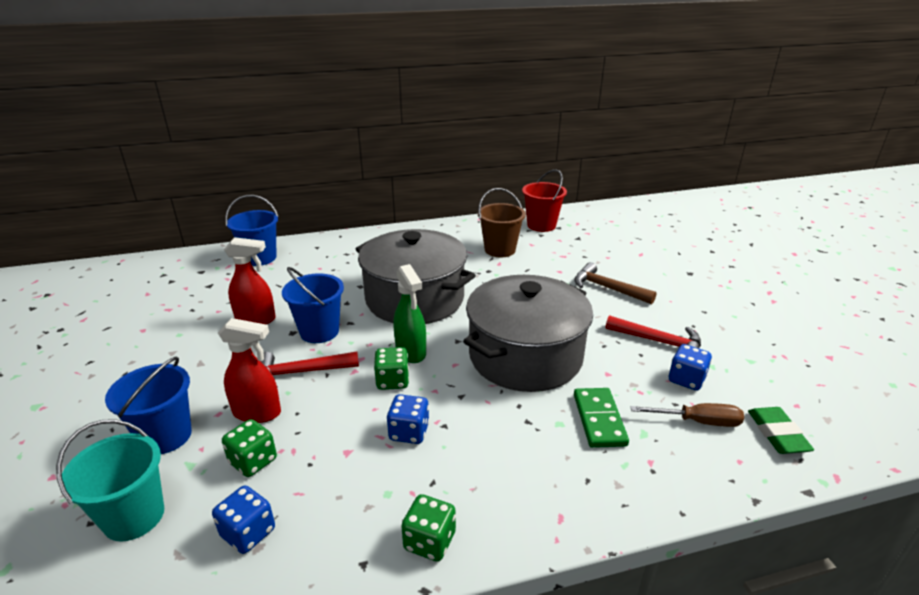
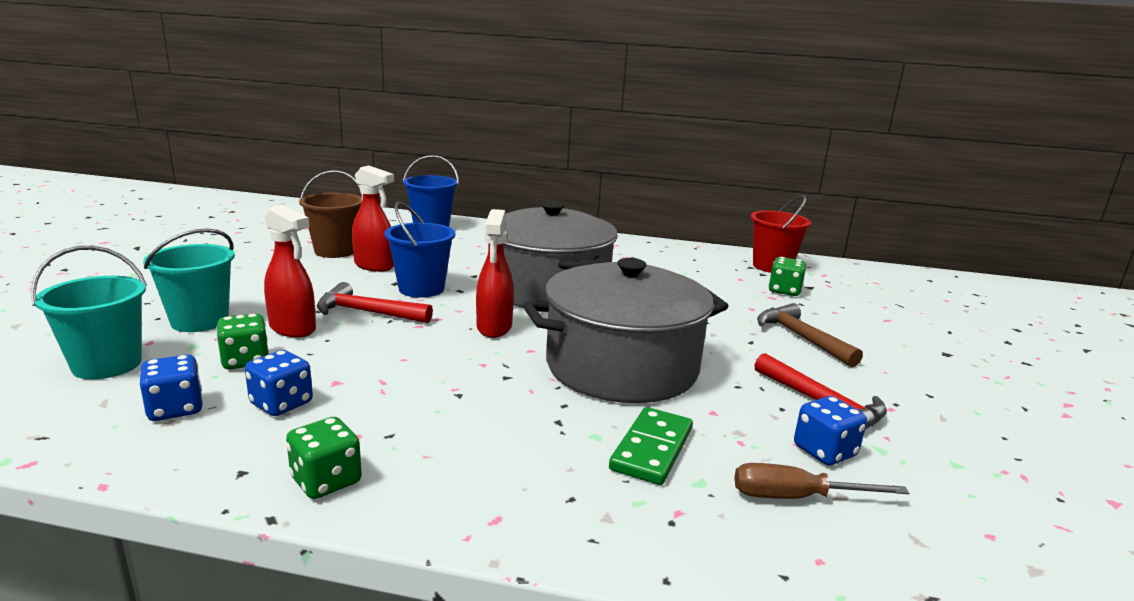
camera: 25 degrees right, 10 degrees down
(166, 436) = (200, 321): blue bucket -> turquoise bucket
(392, 381) = (447, 344): green dice -> green dice (784, 291)
(409, 432) = (415, 387): blue dice -> blue dice (281, 403)
(411, 352) = (494, 327): green spray bottle -> red spray bottle
(500, 250) = (694, 275): brown bucket -> brown bucket (335, 251)
(698, 421) = (796, 497): brown screwdriver -> brown screwdriver turned 150 degrees clockwise
(777, 434) = (919, 554): green eraser -> none

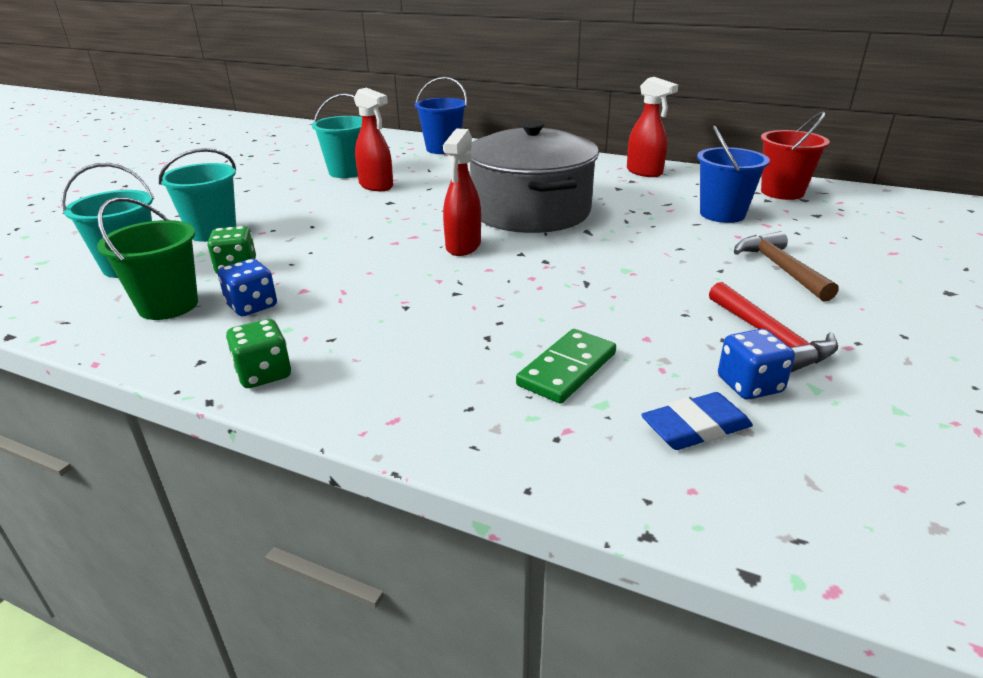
camera: 15 degrees right, 10 degrees up
(175, 409) = (168, 305): blue dice -> green bucket
(293, 329) = (285, 241): red spray bottle -> red spray bottle (644, 172)
(335, 251) = (347, 172): brown bucket -> turquoise bucket
(367, 312) = (354, 229): red hammer -> none
(421, 289) = (410, 208): blue bucket -> blue bucket (722, 214)
(621, 366) = (571, 289): grey pot -> none
(784, 291) = (784, 218): green dice -> none
(796, 497) = (695, 427): brown screwdriver -> blue eraser

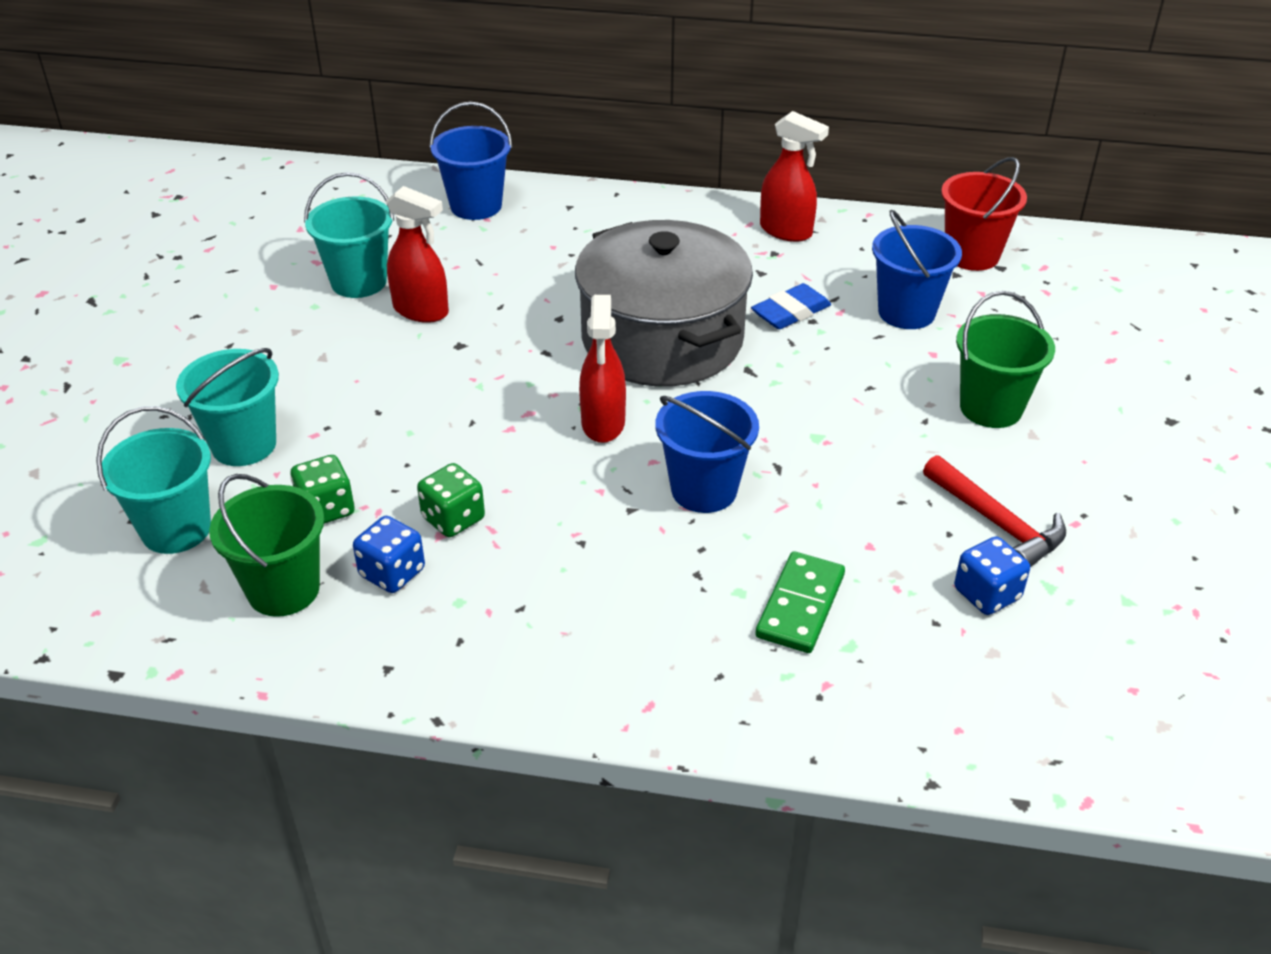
camera: 15 degrees left, 10 degrees up
(264, 374) = (474, 672): green dice -> green dice (453, 519)
(520, 288) = (704, 490): none -> blue bucket
(695, 427) = (946, 658): blue eraser -> blue eraser (791, 312)
(780, 268) = (991, 408): brown hammer -> green bucket

